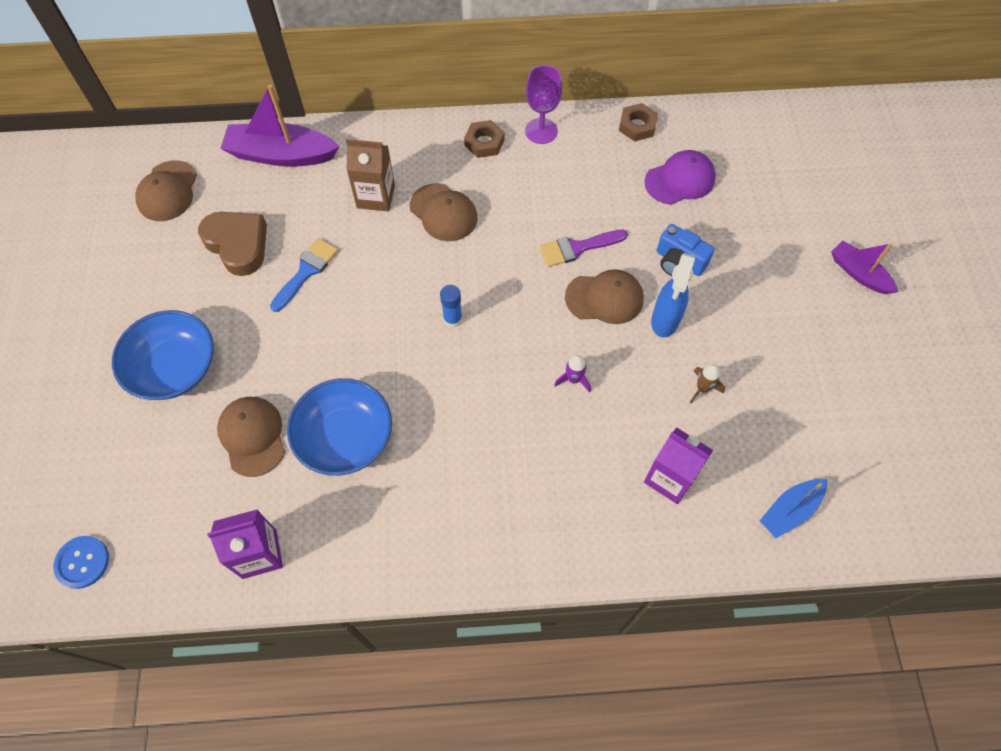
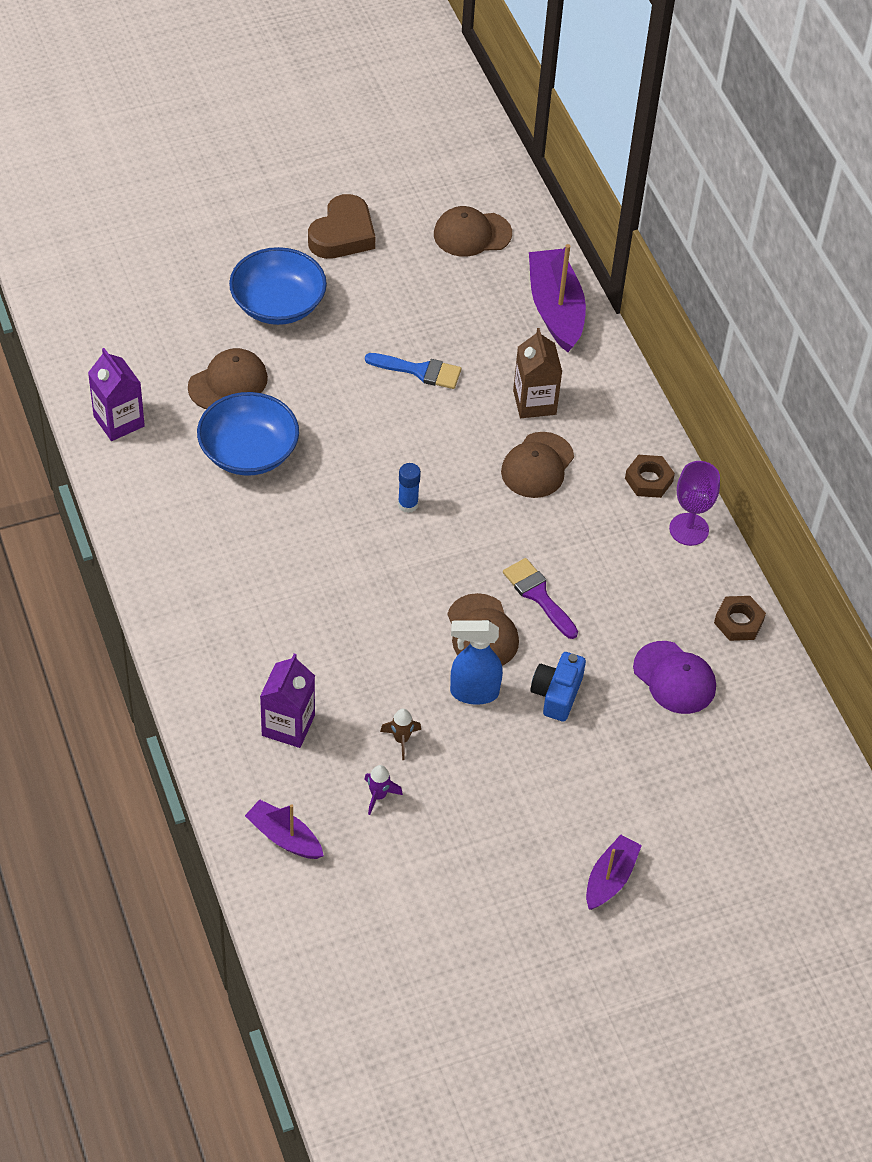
camera: 70 degrees right, 10 degrees down
(82, 562) = (78, 304): blue button -> none
(238, 245) = (430, 308): brown heart -> brown heart (342, 234)
(573, 379) = (373, 622): purple rocket -> purple rocket (378, 796)
(790, 510) = (284, 837): blue boat -> purple boat

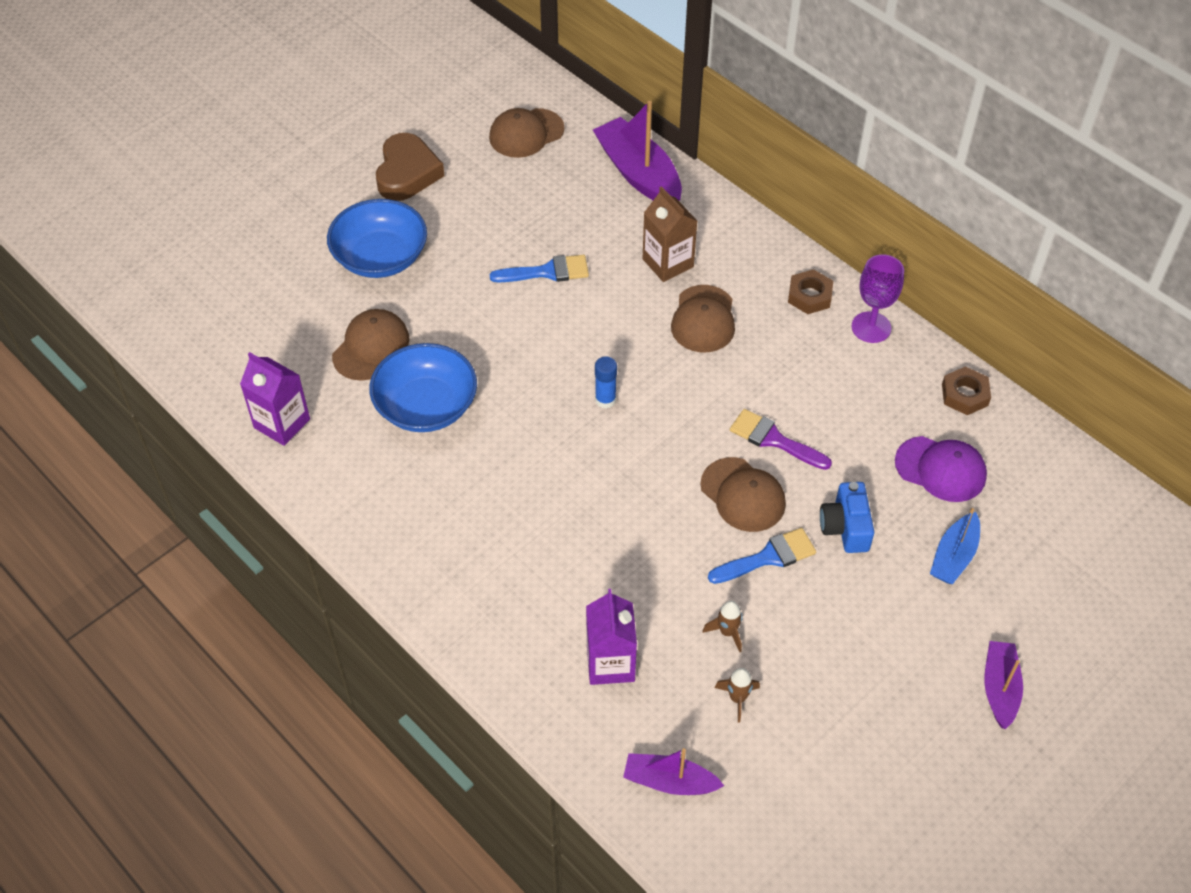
camera: 20 degrees left, 0 degrees up
(378, 796) = (737, 698): purple rocket -> brown rocket
(473, 692) = (768, 557): blue spray bottle -> blue brush
(639, 756) = (954, 556): none -> blue boat

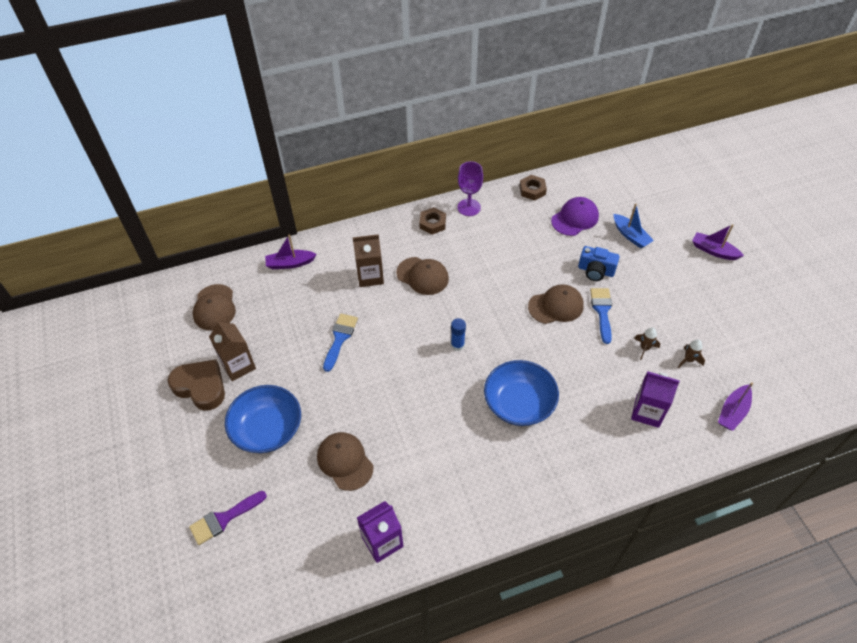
camera: 65 degrees left, 0 degrees up
(426, 406) = (413, 444): blue bowl -> blue bowl (519, 403)
(454, 193) = (238, 366): none -> brown carton
(638, 173) = (290, 263): purple boat -> purple boat, size x0.59
(773, 439) = (524, 278): purple brush -> purple brush (224, 519)

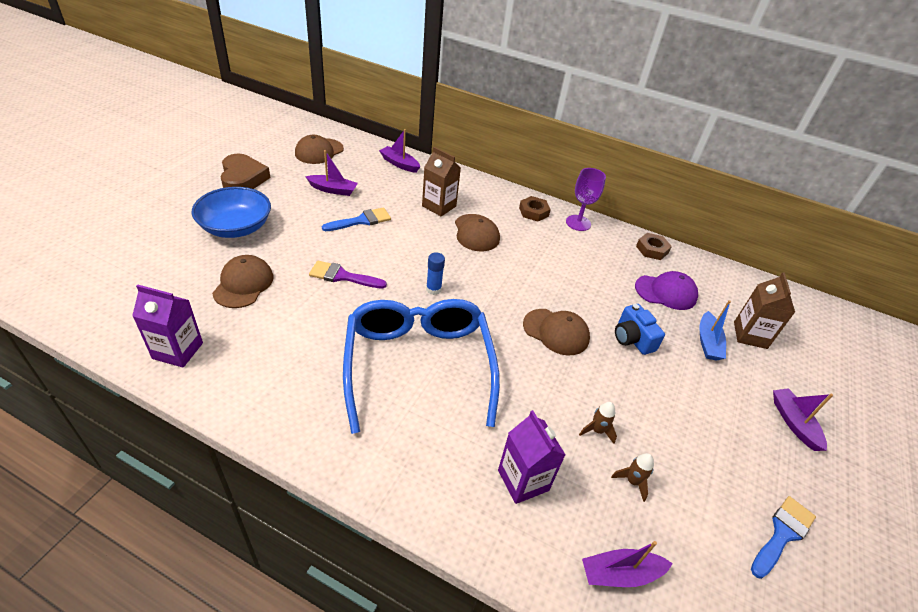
camera: 40 degrees right, 10 degrees down
(224, 519) = (130, 247): purple brush -> purple brush (342, 276)
(238, 366) = (280, 186): brown carton -> brown carton (750, 335)
(281, 332) = (333, 190): none -> purple boat
(519, 403) = (418, 365): blue bowl -> blue glasses
(602, 311) = (595, 369): blue brush -> blue brush (782, 534)

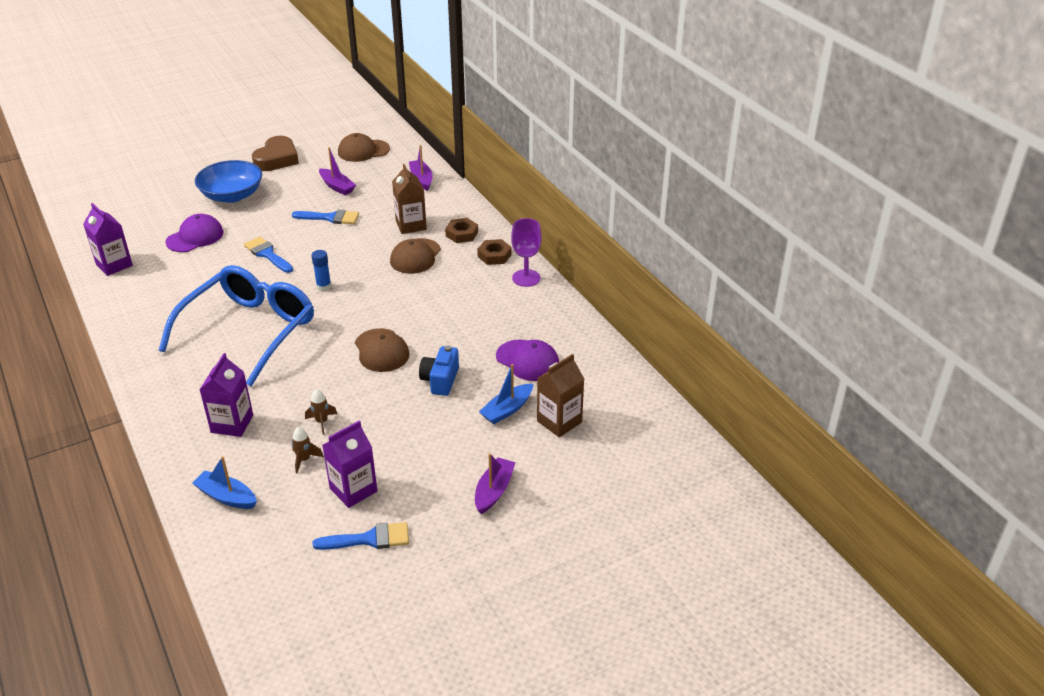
camera: 40 degrees right, 5 degrees down
(243, 284) = (195, 237): brown cap -> purple cap
(342, 276) = (267, 254): purple brush -> blue brush
(620, 573) = (226, 497): purple boat -> blue boat
(652, 249) = (569, 323): brown nut -> brown nut (461, 234)
(707, 488) = (353, 490): none -> purple carton

